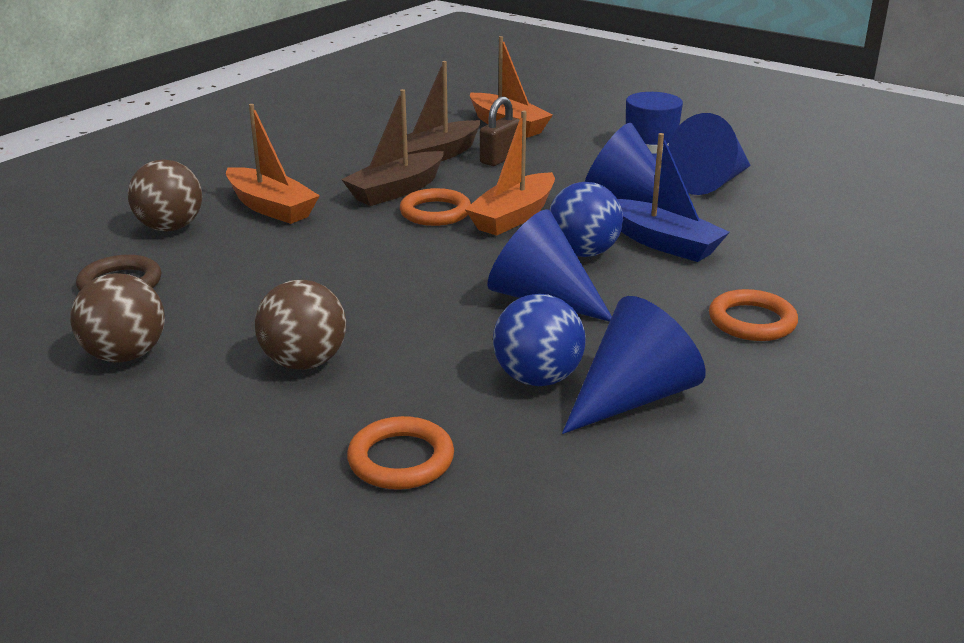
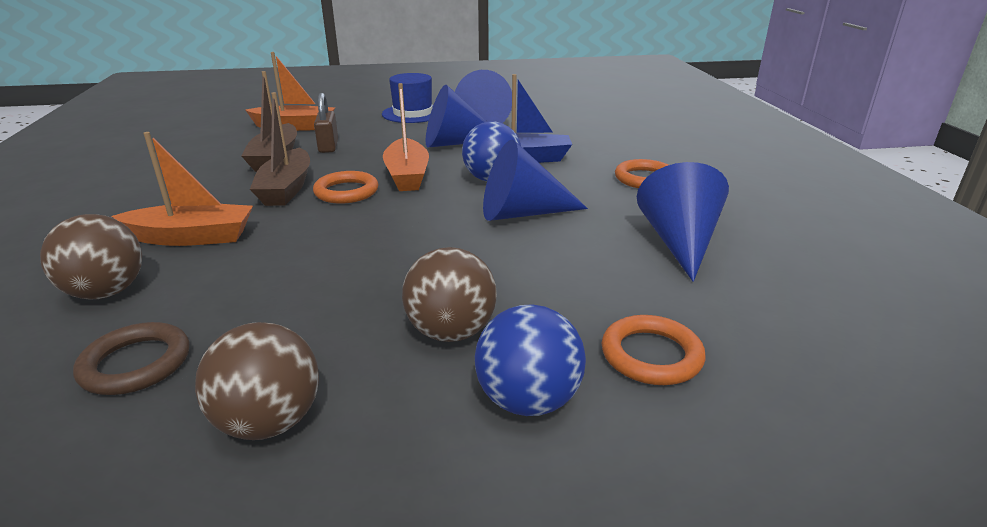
camera: 45 degrees left, 0 degrees up
(537, 378) = (615, 258): blue ball -> blue ball (528, 400)

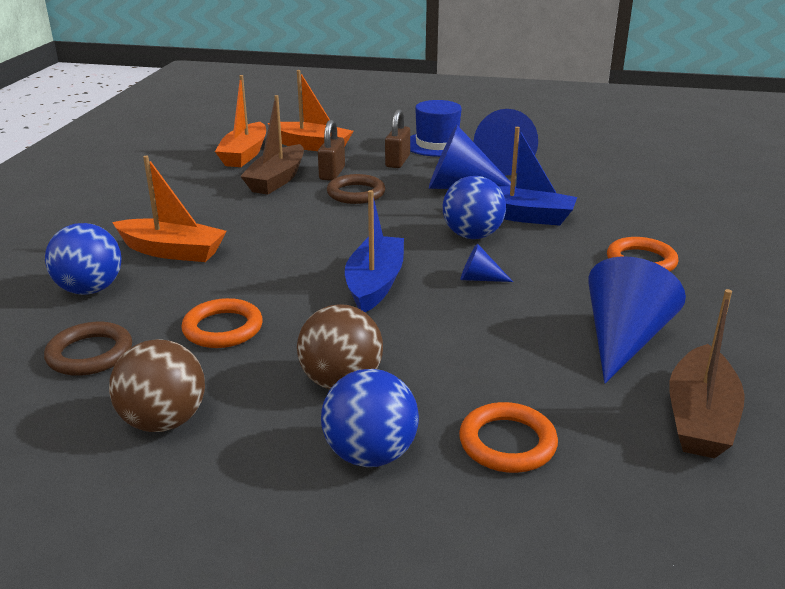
camera: 20 degrees right, 0 degrees up
(106, 292) = (90, 289): brown ball -> blue ball
(286, 188) = (271, 215): brown boat -> brown boat (700, 417)
(346, 192) = (323, 227): orange ring -> orange ring (223, 328)
(361, 160) = (356, 193): none -> brown ring
(385, 130) = (397, 161): none -> brown padlock
(407, 175) = (390, 218): orange boat -> orange boat (244, 154)
(428, 233) = (375, 284): none -> blue boat
(522, 213) = (479, 279): blue cone -> blue cone, size x0.47

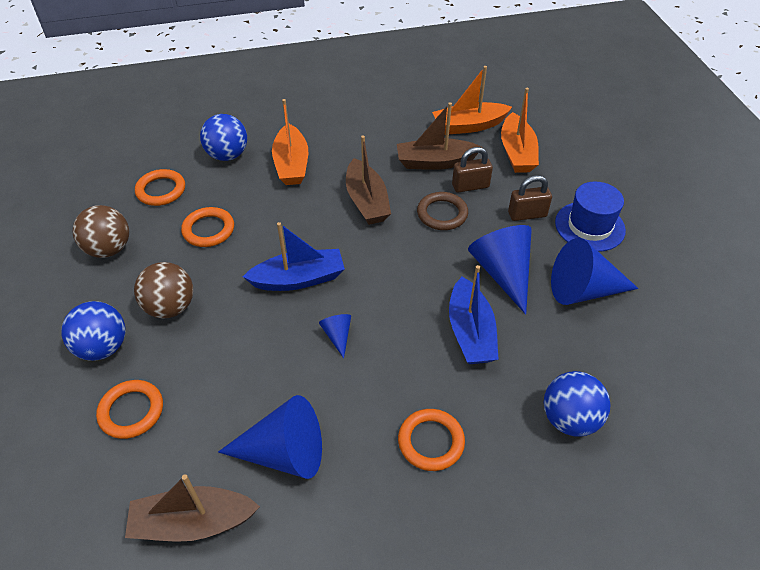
camera: 65 degrees right, 20 degrees up
(90, 354) = (161, 190): brown ring -> orange ring
(293, 223) = (367, 201): none -> brown boat
(472, 236) = (410, 310): blue ball -> blue ball (569, 419)

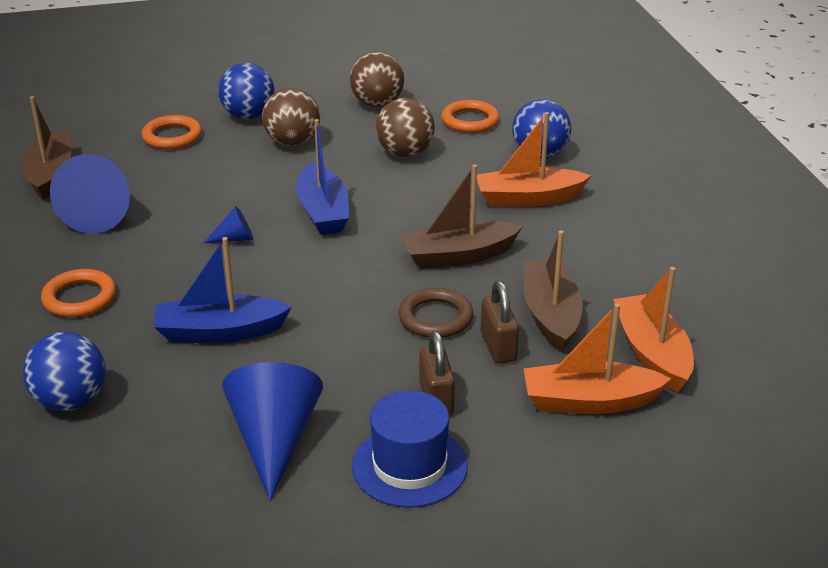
camera: 90 degrees right, 15 degrees down
(208, 230) = (405, 153): orange ring -> brown ball
(502, 273) = (316, 365): blue cone -> none

